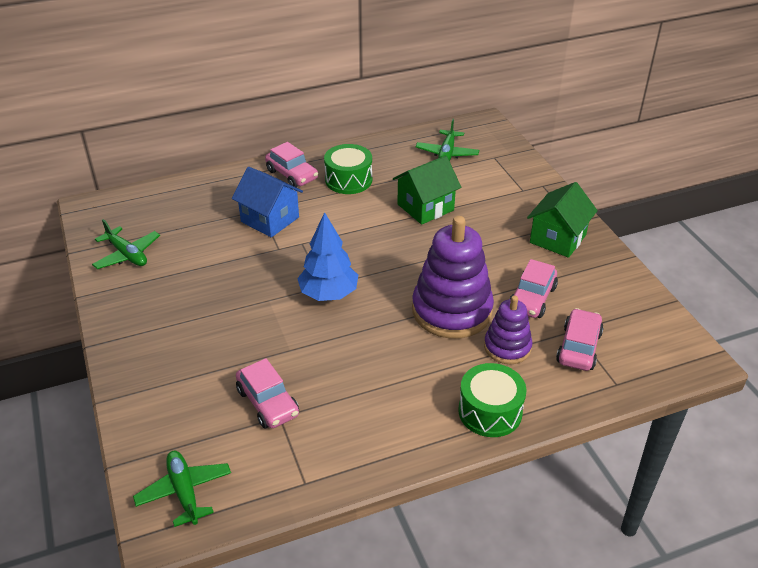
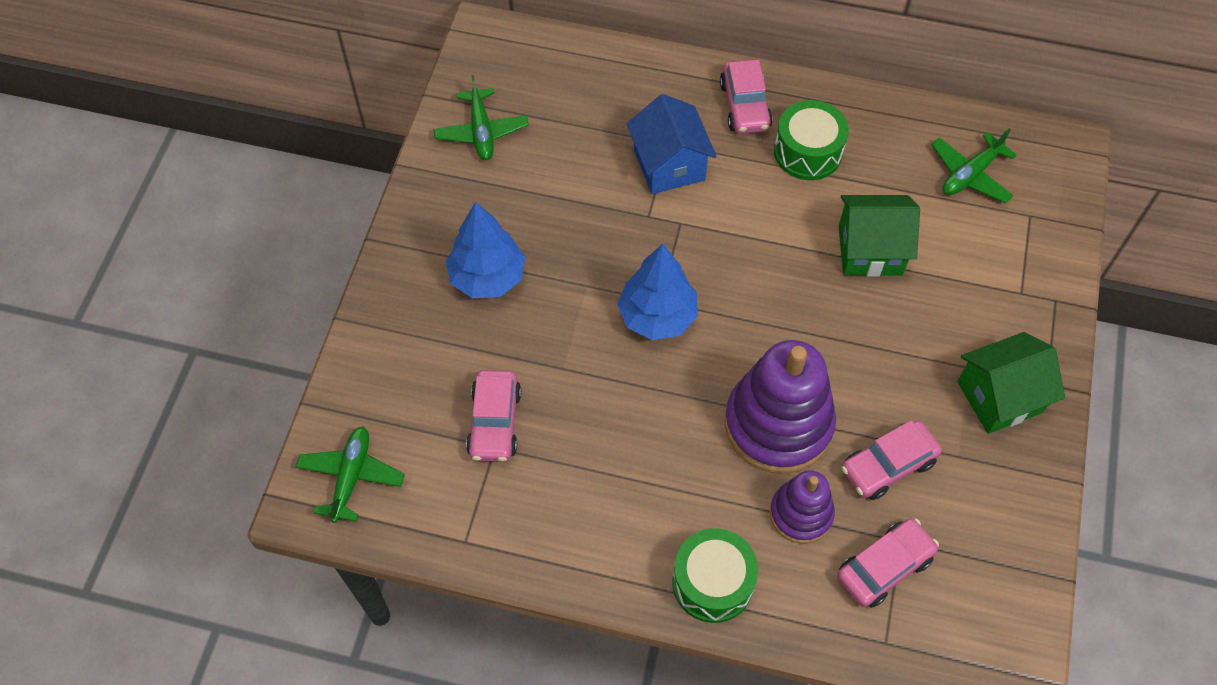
camera: 35 degrees right, 20 degrees up
(195, 327) = (487, 277): none -> blue tree

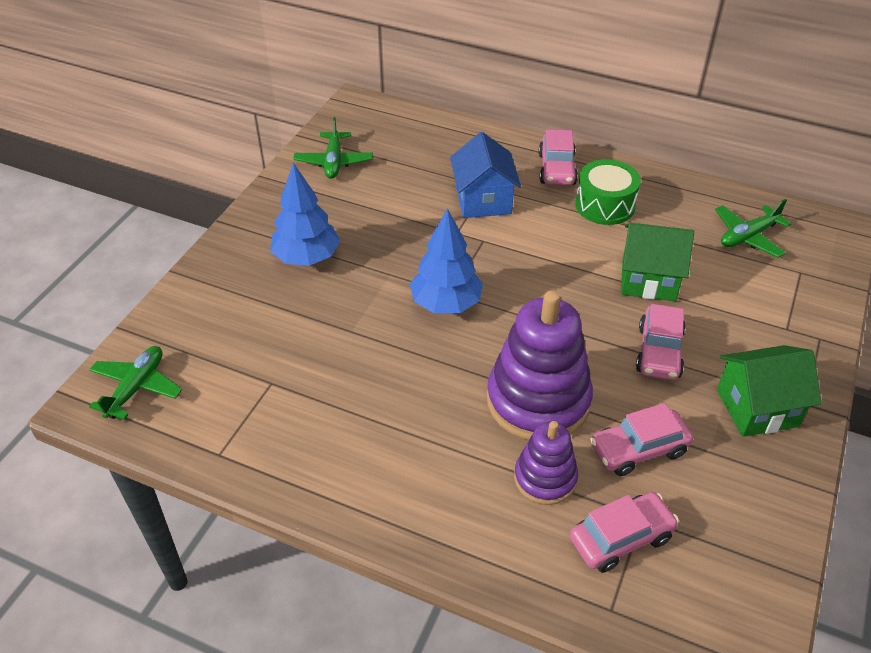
camera: 10 degrees right, 15 degrees down
(495, 422) = (278, 363): pink car -> pink car (659, 352)
(712, 582) = (444, 525): green drum -> none

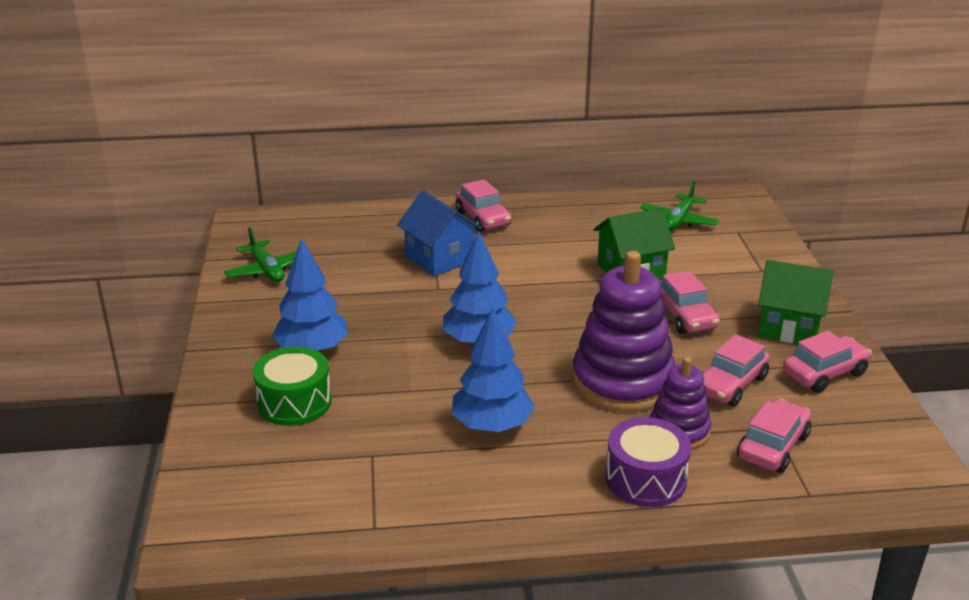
camera: 30 degrees left, 15 degrees down
(136, 387) = (234, 509): green plane -> none
(386, 397) = (492, 426): none -> blue tree
(472, 515) = (645, 479): none -> purple drum
(605, 205) = (547, 232): green drum -> green drum (294, 402)
(748, 479) = (824, 373): none -> pink car
(757, 408) = (788, 327): green house -> green house turned 60 degrees clockwise

